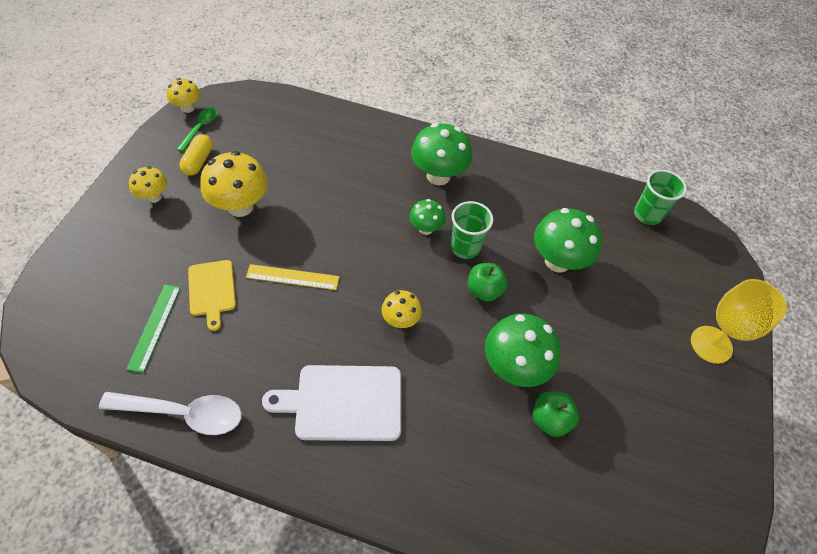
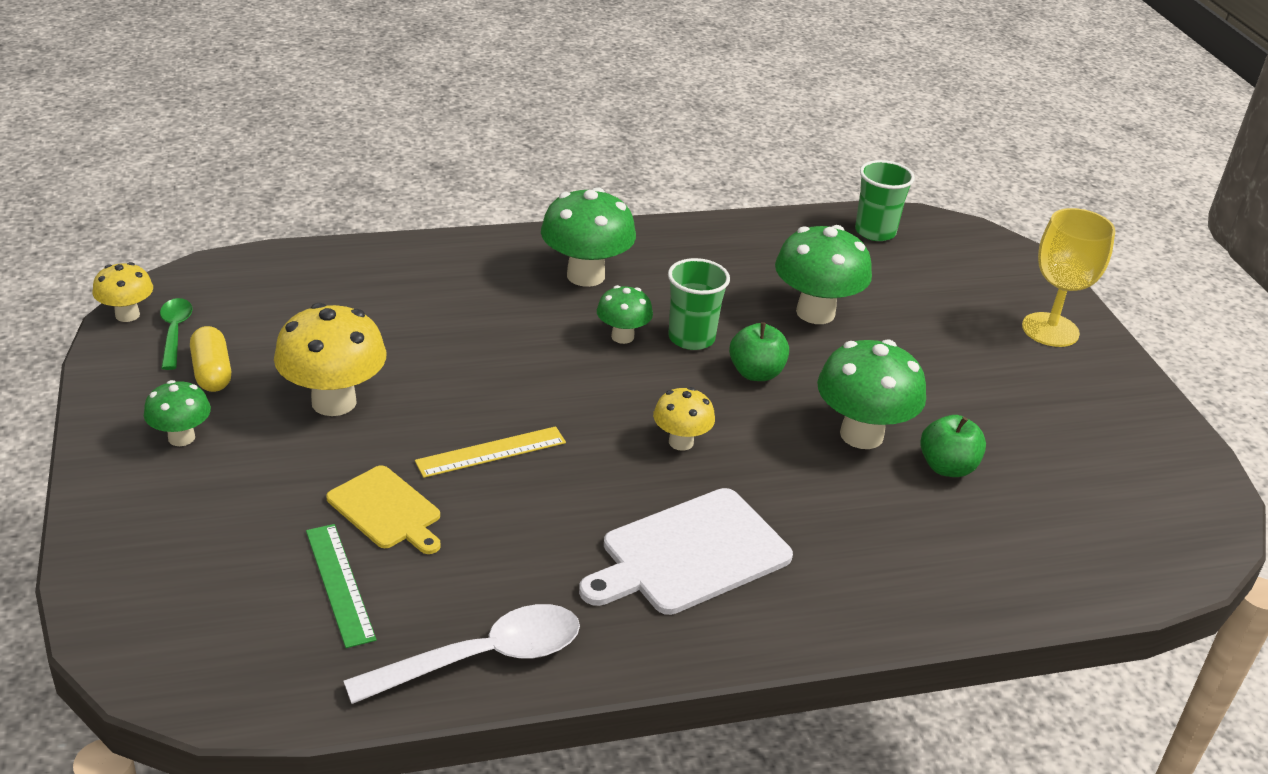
camera: 30 degrees left, 20 degrees down
(154, 197) = (181, 437): yellow mushroom -> green mushroom

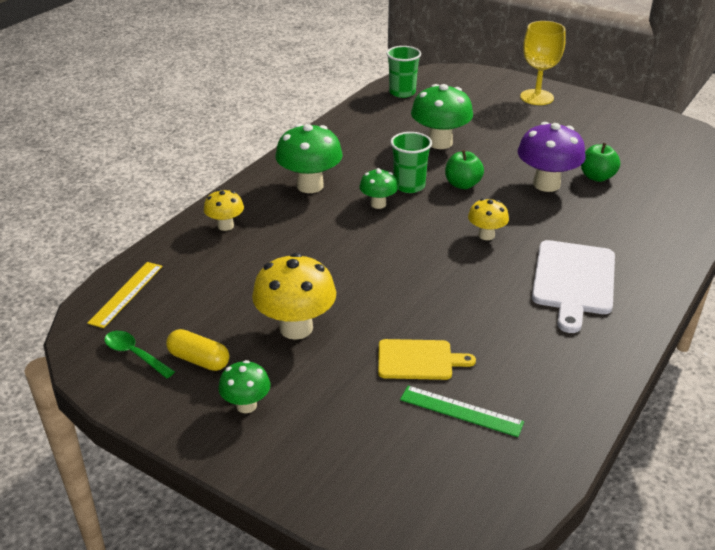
camera: 40 degrees left, 0 degrees up
(127, 315) = (84, 365): yellow mushroom -> yellow mushroom (225, 226)
(481, 658) = (578, 391): white spoon -> none
(491, 452) = (416, 297): yellow ruler -> yellow ruler (126, 294)
(861, 435) = (546, 184): green mushroom -> purple mushroom

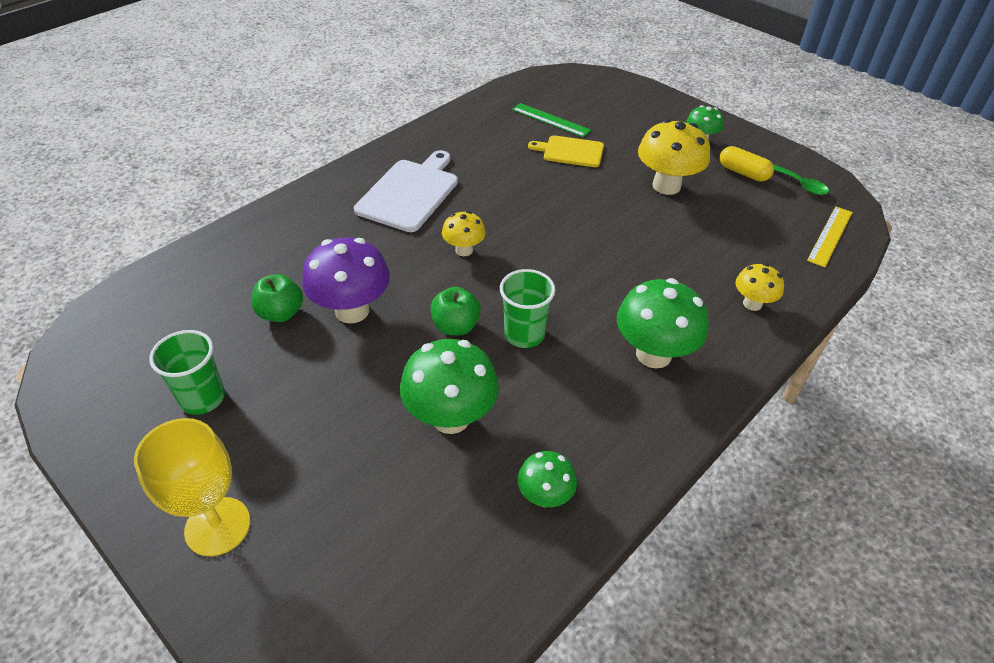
camera: 170 degrees left, 10 degrees up
(378, 204) = (570, 310): green mushroom -> green mushroom (545, 496)
(402, 92) = (462, 595): green cup -> green cup (202, 398)

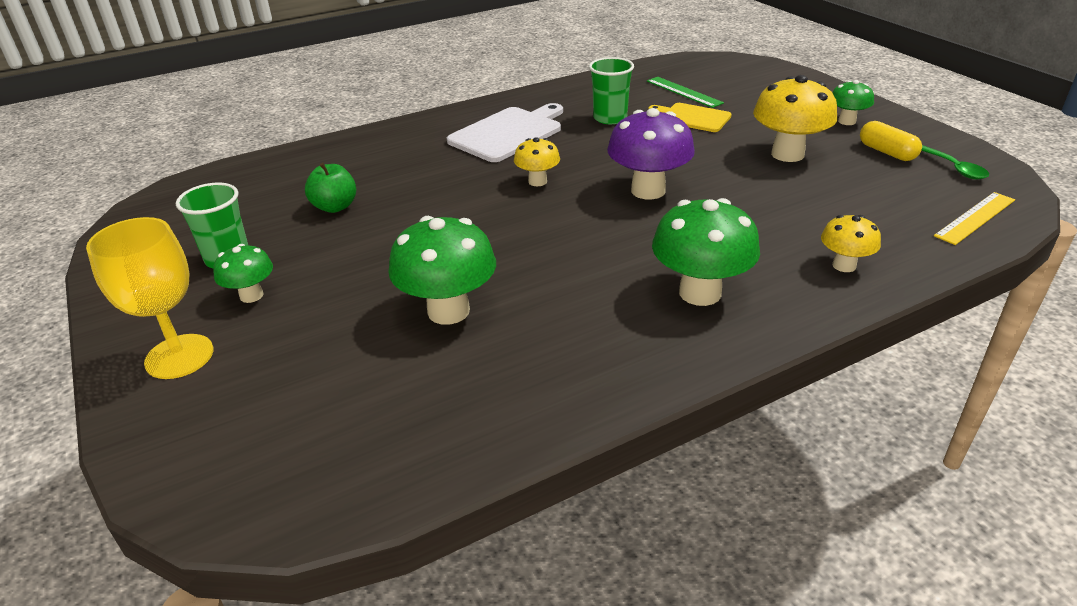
camera: 20 degrees right, 10 degrees down
(352, 311) = (401, 214): purple mushroom -> purple mushroom (648, 190)
(456, 326) = (495, 239): green apple -> none
(524, 334) = (563, 255): green cup -> green cup (610, 118)
(545, 496) = (510, 395): green mushroom -> green mushroom (251, 295)

